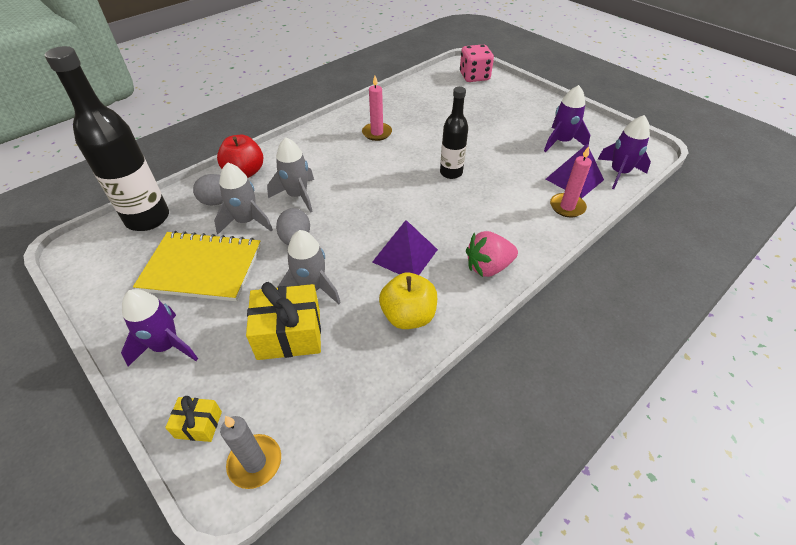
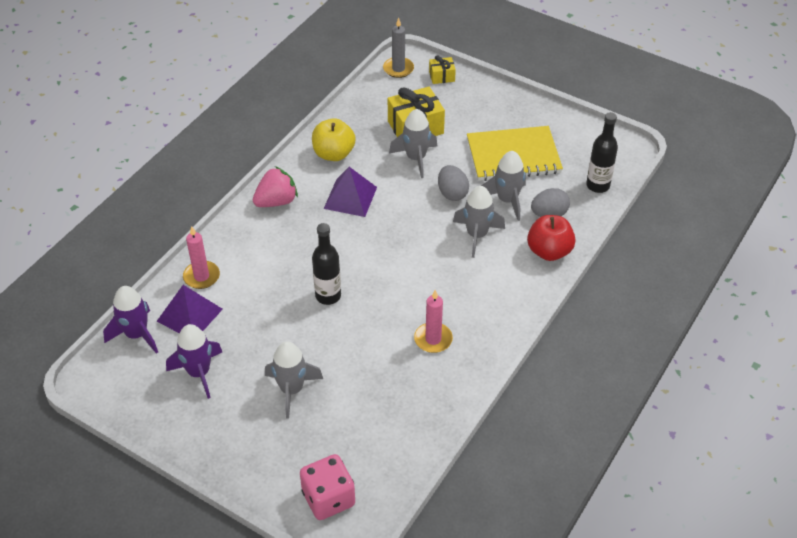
camera: 165 degrees right, 0 degrees up
(148, 218) = (598, 185): black bottle -> black bottle, size x0.59
(166, 346) = (495, 106): purple rocket -> none
(490, 123) = (292, 390): none -> grey rocket

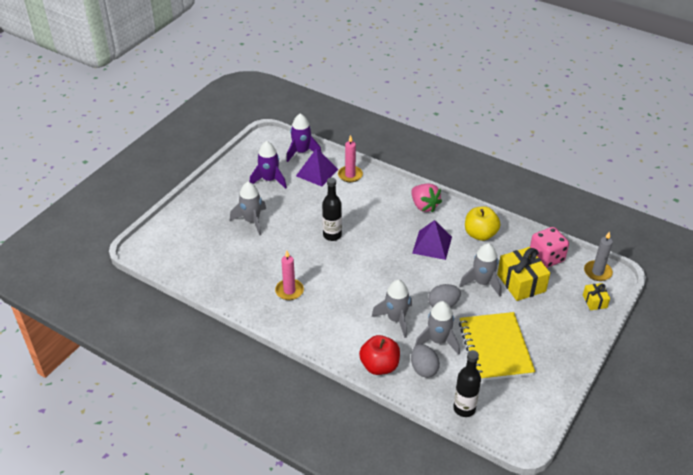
camera: 90 degrees right, 5 degrees down
(328, 498) = (166, 240): pink dice -> pink dice (546, 257)

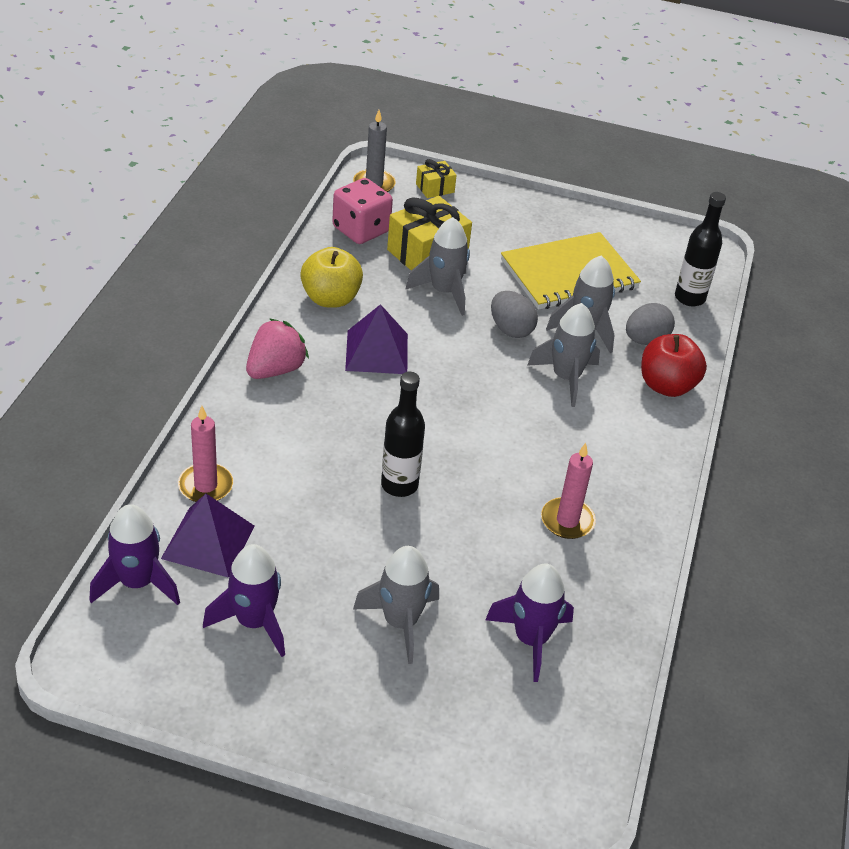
camera: 110 degrees left, 0 degrees up
(225, 259) = (531, 639): none -> purple rocket

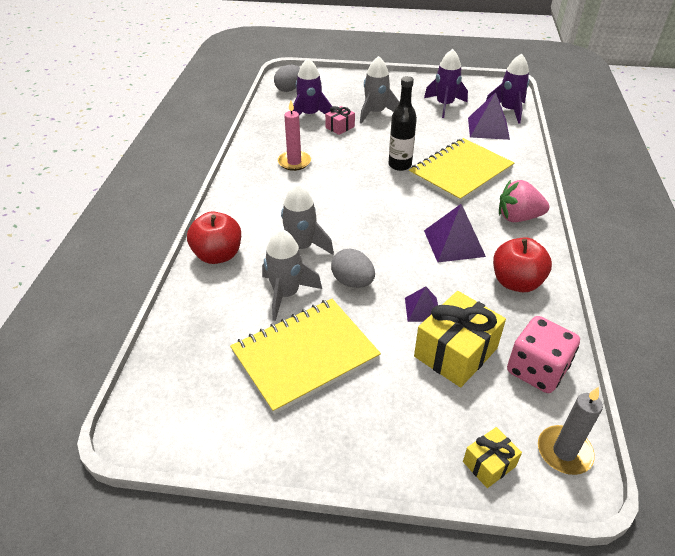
camera: 175 degrees right, 0 degrees up
(205, 486) = (509, 149): pink candle -> none
(275, 369) = (518, 217): pink strawberry -> pink strawberry turned 60 degrees clockwise
(311, 455) = (460, 172): none -> yellow notebook
(330, 299) = (516, 282): yellow apple -> red apple
(444, 292) = (422, 309): grey rocket -> purple pyramid
(478, 593) = (340, 127): none -> pink gift
(645, 340) = (231, 294): grey egg -> grey egg (289, 89)
(689, 298) = (178, 351): black bottle -> none

